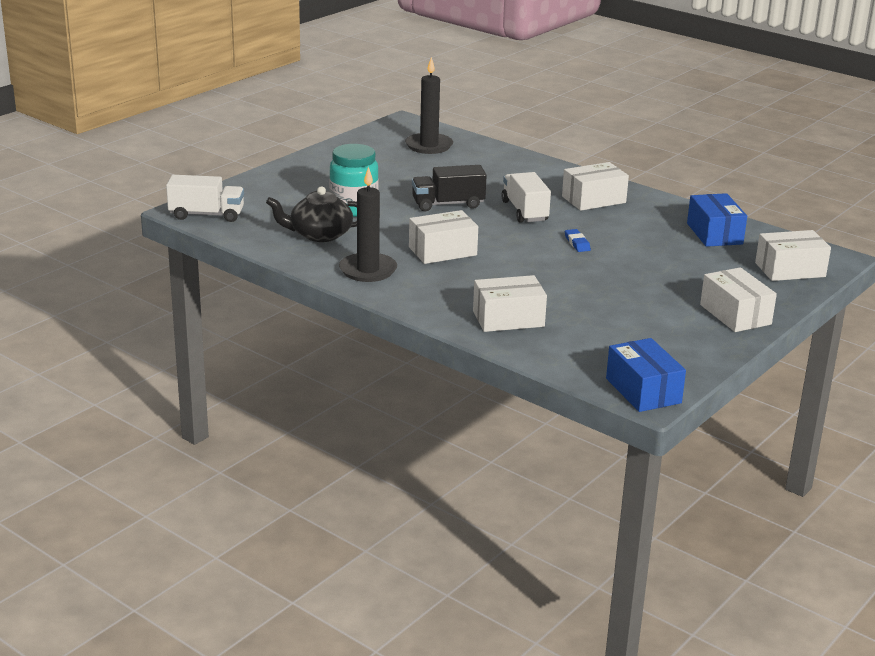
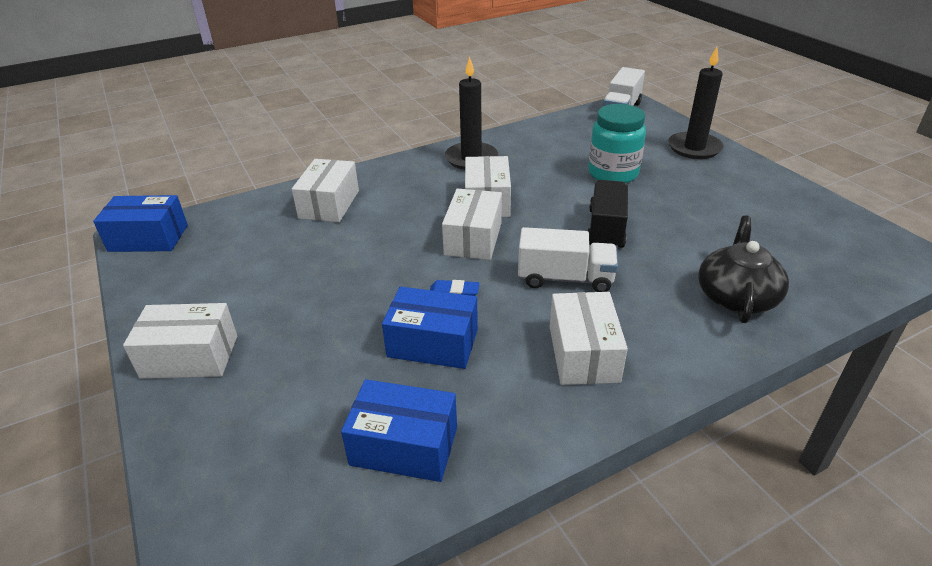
camera: 115 degrees right, 10 degrees up
(320, 234) = (557, 149): black teapot -> black teapot (736, 296)
(429, 146) = (812, 256): black candle -> black candle (694, 148)
(632, 241) = (433, 343): none -> blue box
(790, 270) = (233, 482): white box -> white box (473, 238)

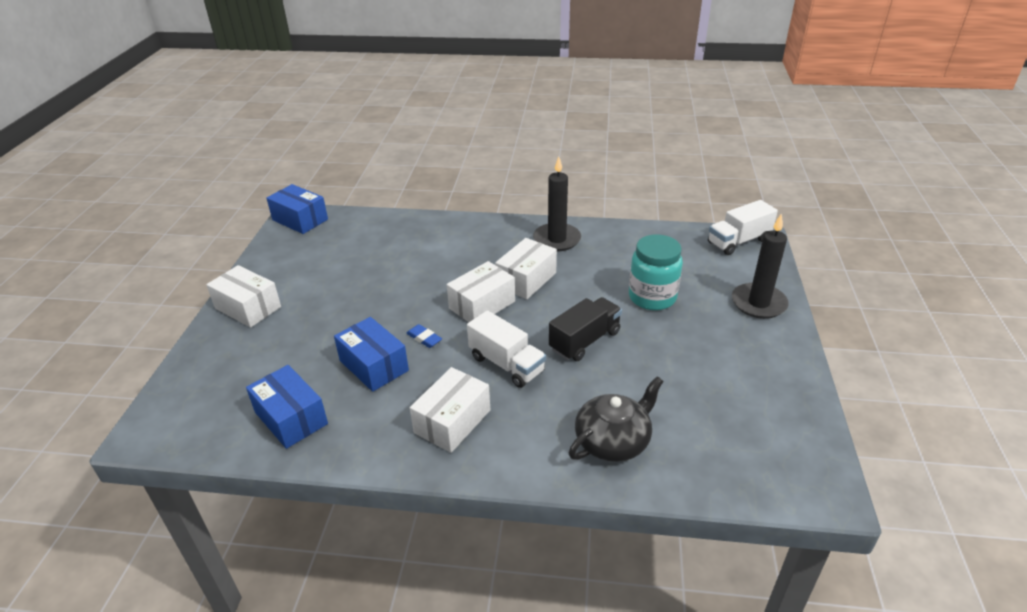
camera: 35 degrees right, 0 degrees up
(329, 204) = (421, 238): white box -> none

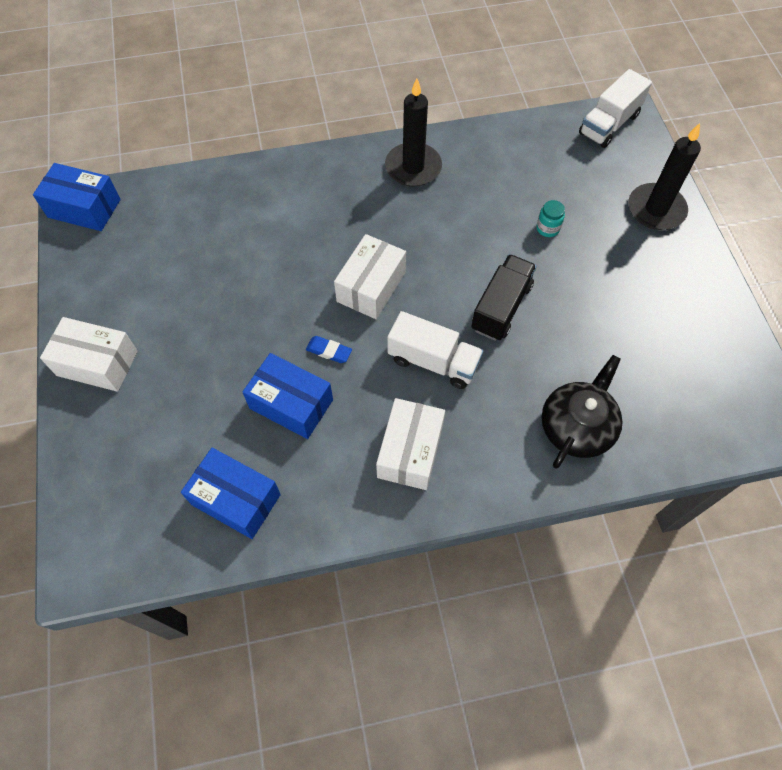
camera: 20 degrees left, 25 degrees up
(526, 280) = (404, 237): white box -> none
(652, 297) = (547, 228): turquoise jar -> turquoise jar, size x0.45

